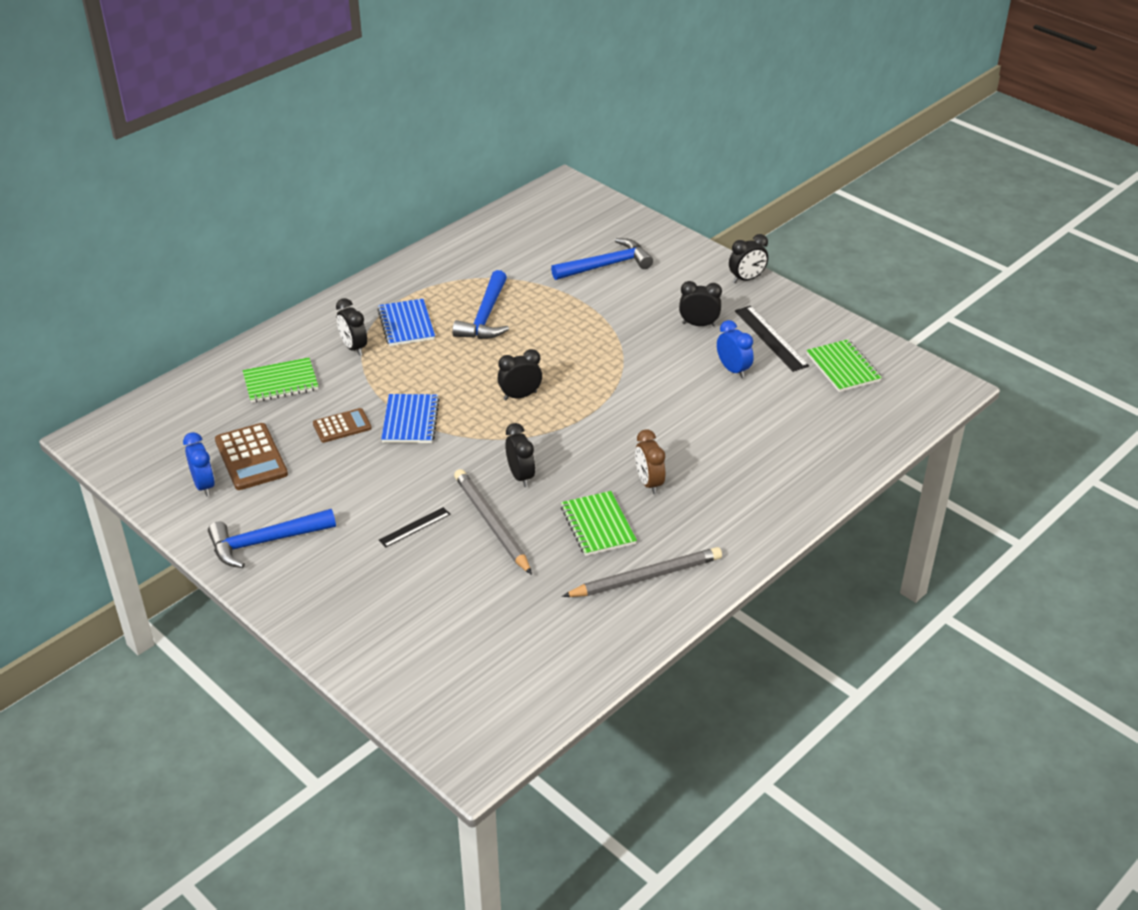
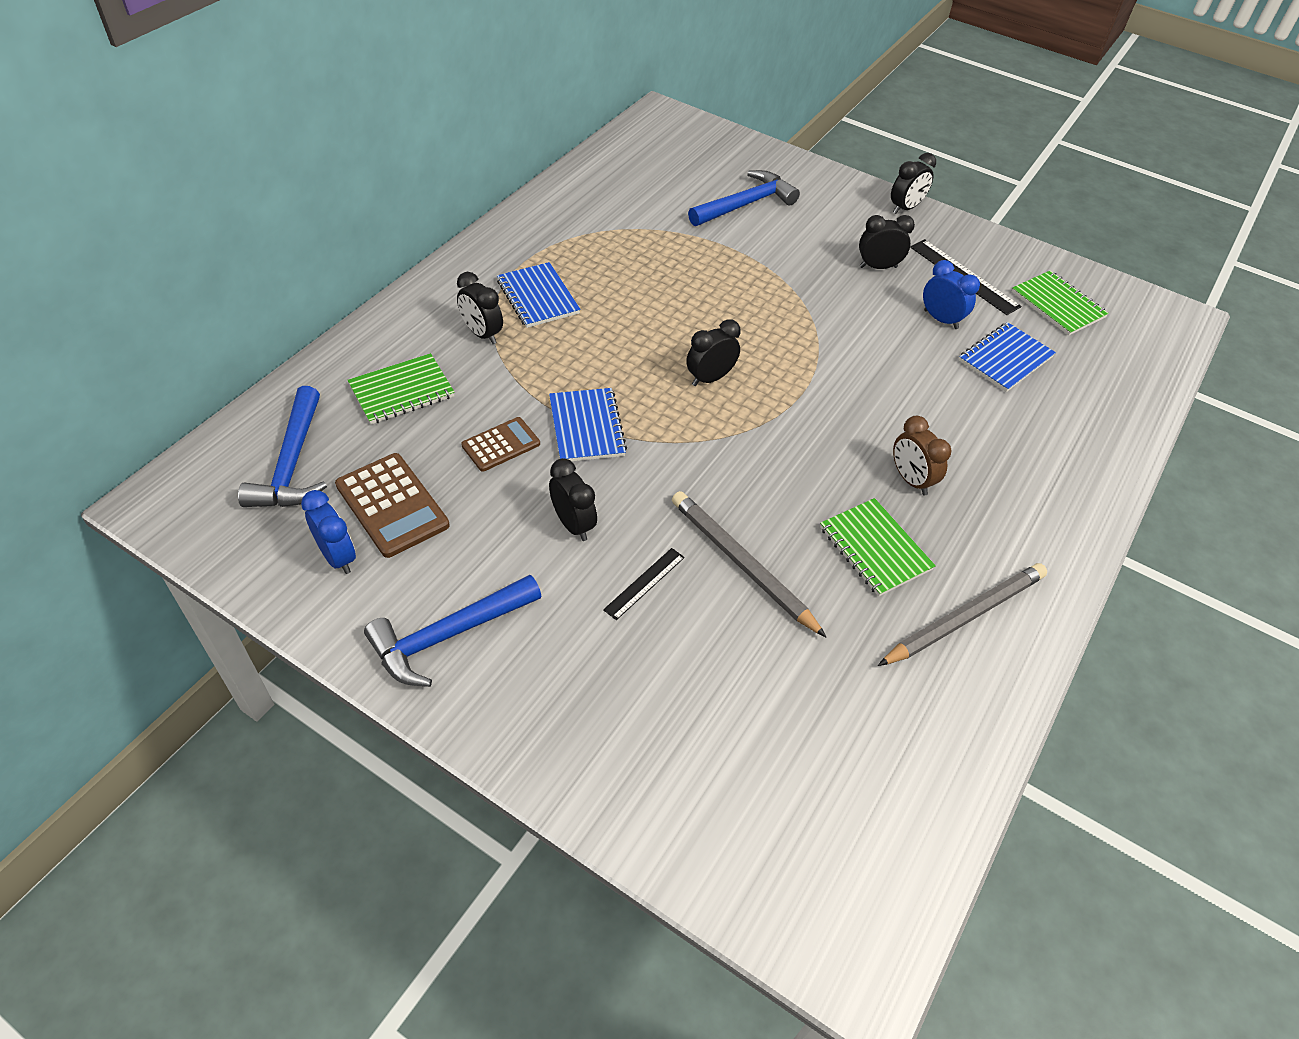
camera: 15 degrees left, 10 degrees up
(485, 316) = (630, 279): blue hammer -> blue hammer (292, 464)
(520, 476) = (752, 490): black clock -> black clock (573, 524)
(773, 405) = (1005, 359): none -> blue notebook

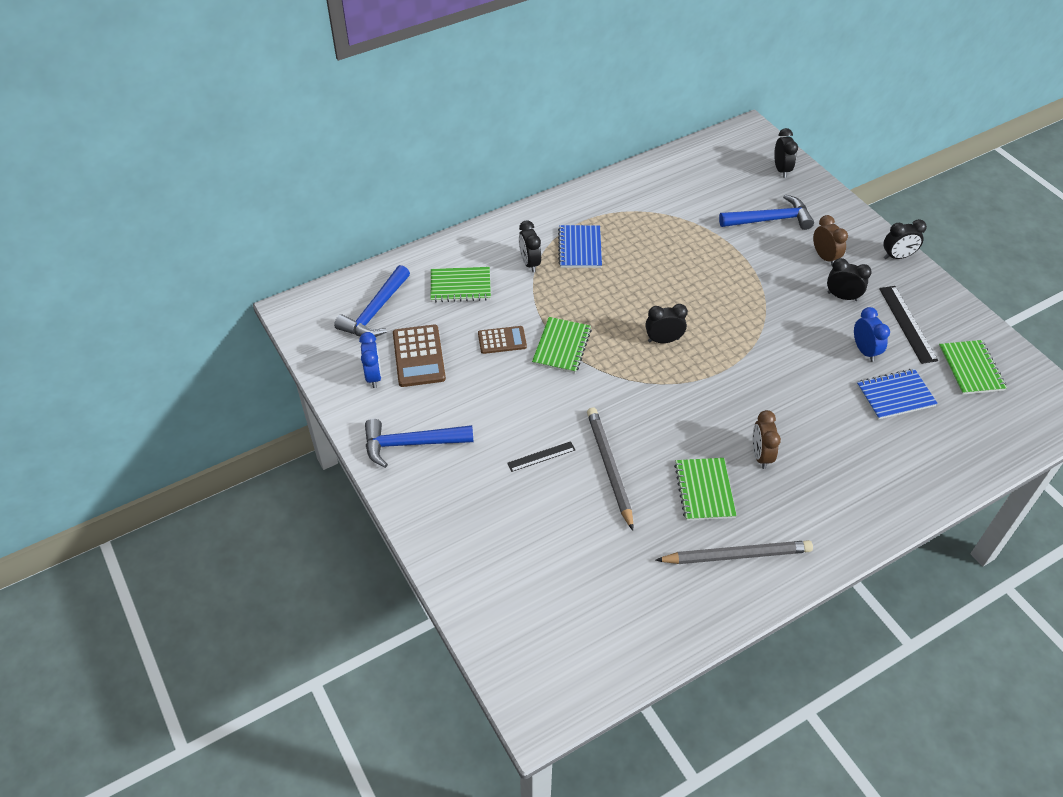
camera: 30 degrees right, 0 degrees up
(573, 524) = (518, 405): black clock -> black clock (781, 170)
(586, 427) = (562, 346): blue notebook -> green notebook
(831, 229) = (824, 257): none -> brown clock

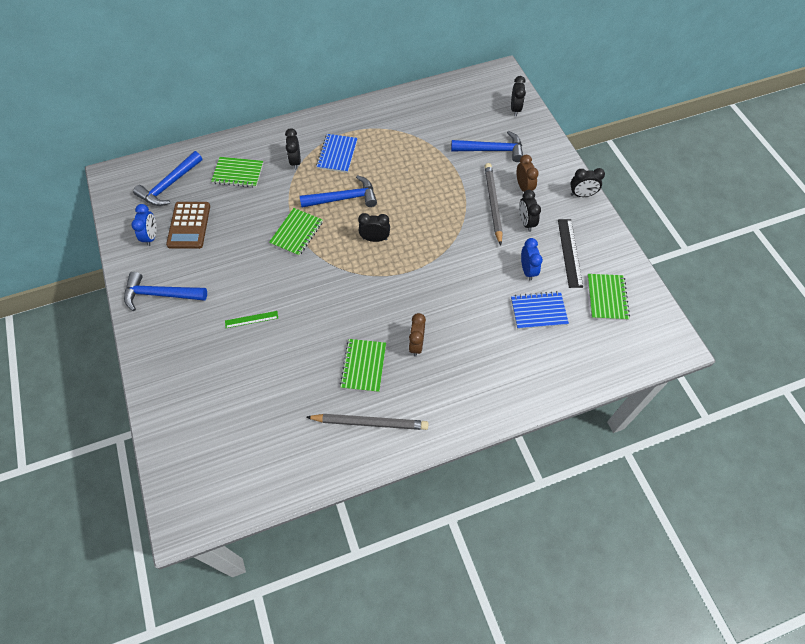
camera: 10 degrees right, 10 degrees up
(502, 340) = (254, 221): brown calculator -> none
(541, 456) = (251, 319): black ruler -> green ruler
(607, 298) = (343, 198): none -> blue hammer
(609, 467) = (299, 336): grey pencil -> grey pencil (493, 204)
(842, 296) = (526, 222): black clock -> black clock turned 135 degrees counterclockwise

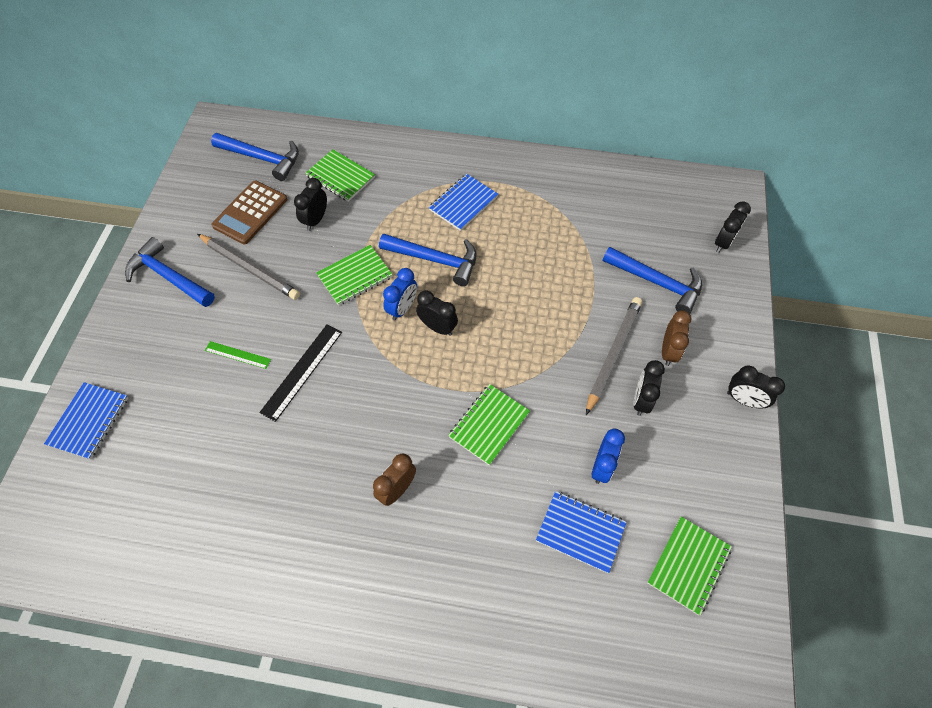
camera: 30 degrees right, 0 degrees up
(151, 236) = (205, 207): blue clock -> blue clock (402, 308)
(169, 185) = (262, 158): blue hammer -> blue hammer turned 135 degrees counterclockwise
(176, 412) = (89, 421): none -> blue notebook
(295, 161) = (411, 191): black clock -> black clock (315, 220)
(363, 366) = (318, 482): green notebook -> green notebook (489, 425)
(370, 422) = (276, 559): grey pencil -> grey pencil (250, 268)
(569, 252) = (675, 472): black ruler -> black ruler (302, 371)

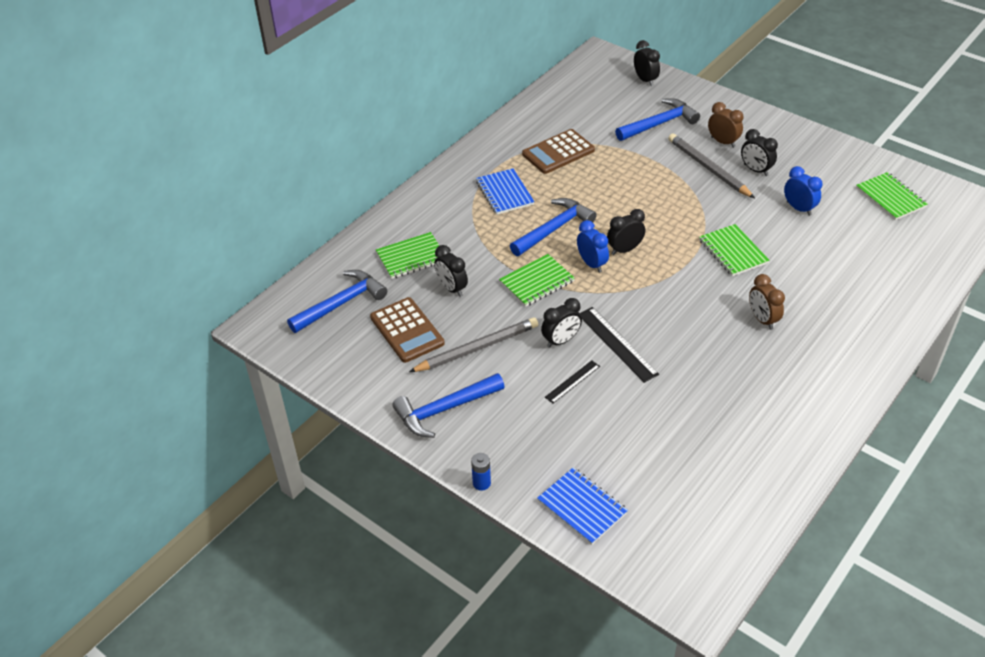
camera: 60 degrees left, 15 degrees down
(95, 337) = (481, 483): none -> blue battery
(238, 355) = (572, 381): green ruler -> black ruler
(355, 276) = (536, 282): green notebook -> green notebook turned 60 degrees clockwise
(550, 218) = (558, 152): none -> brown calculator
(580, 532) = (844, 237): blue notebook -> none
(743, 400) = (782, 125): black clock -> black clock (561, 340)

